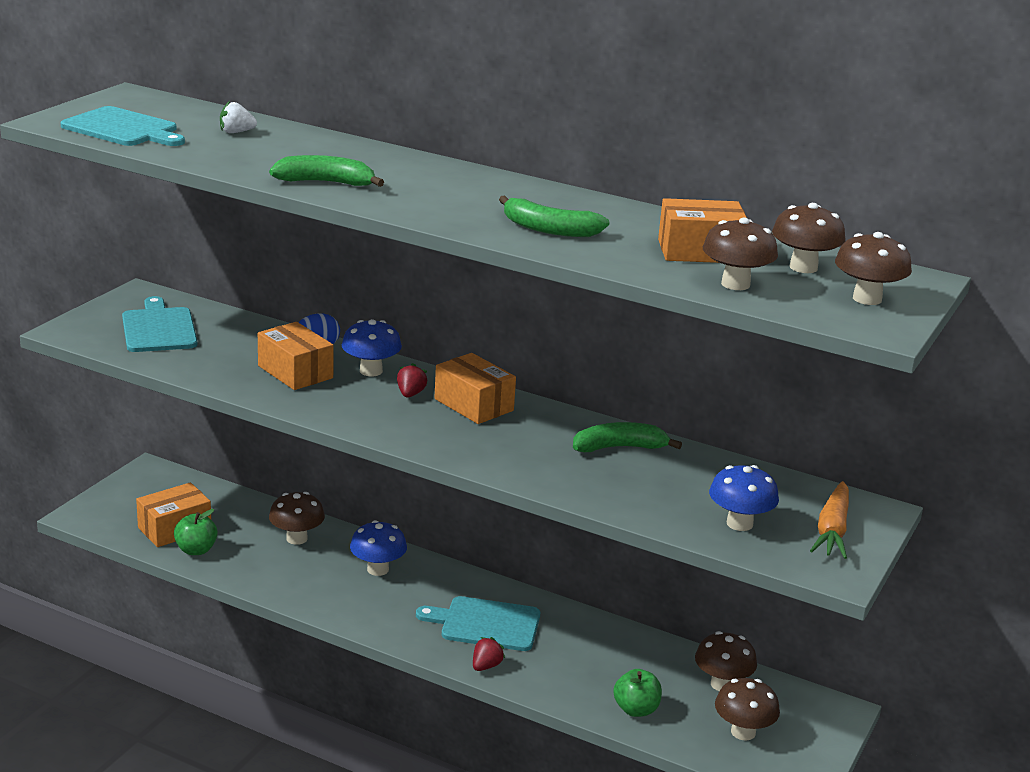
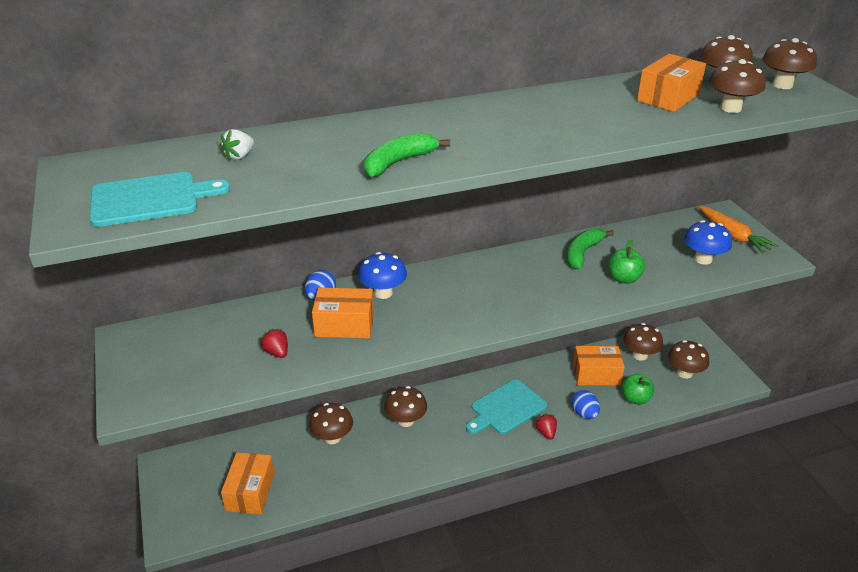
camera: 45 degrees left, 10 degrees up
(159, 328) = (194, 356): turquoise cutting board -> none
(196, 550) = (288, 495): green apple -> green apple (623, 278)
(378, 569) = (406, 421): blue mushroom -> brown mushroom
(410, 394) = (433, 293): red strawberry -> red strawberry (277, 352)
(473, 405) = (475, 276): orange box -> orange box (596, 374)
(548, 229) = (583, 124): green banana -> none
(555, 681) = (584, 413): none -> blue egg

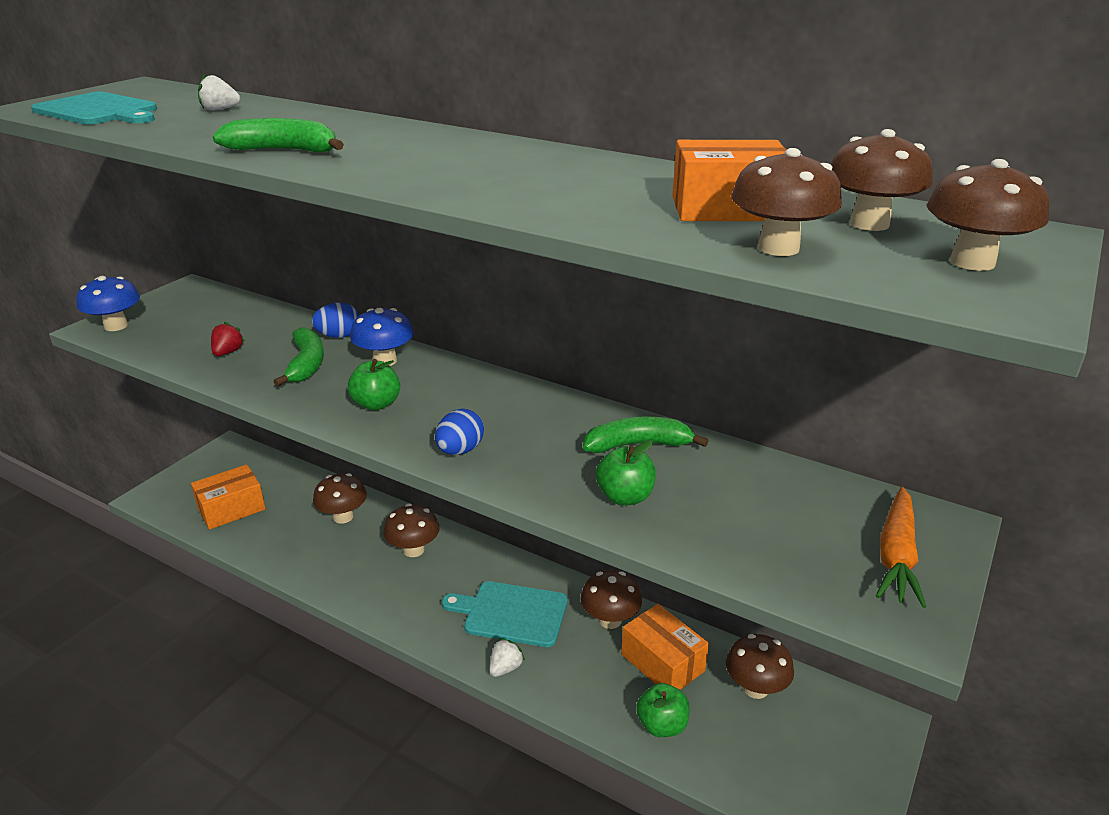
camera: 50 degrees right, 5 degrees down
(344, 325) = (306, 364): orange box -> green banana
(436, 317) = (376, 404): none -> green apple
(546, 432) = (505, 668): red strawberry -> white strawberry
(584, 413) = (576, 687): blue egg -> blue egg (460, 450)
(684, 373) = (781, 756): brown mushroom -> brown mushroom (610, 620)
(703, 259) = (780, 548): blue mushroom -> blue mushroom (116, 326)

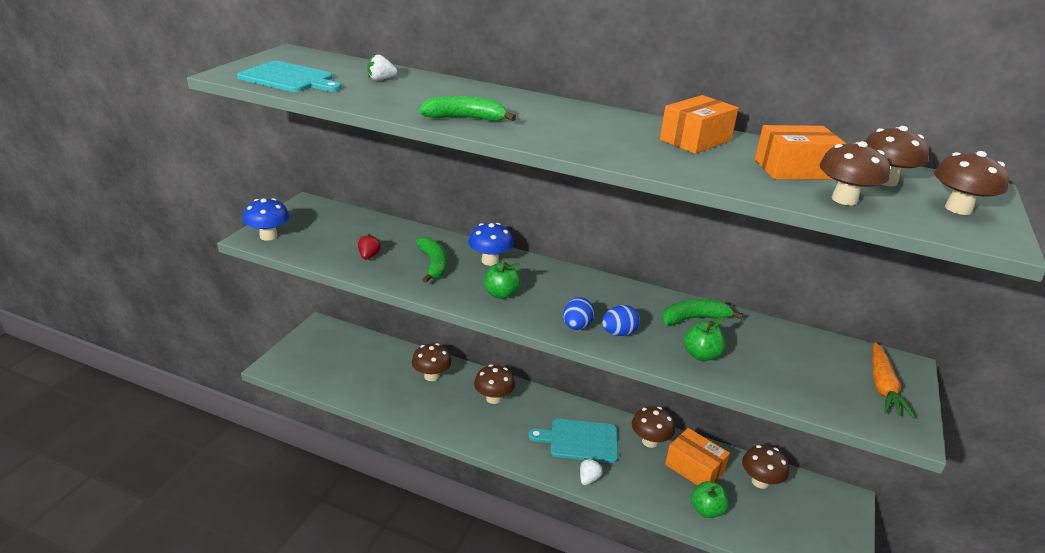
camera: 10 degrees left, 0 degrees up
(231, 509) = (342, 373): orange box -> orange box (695, 140)
(338, 336) = (445, 242): blue egg -> blue egg (618, 333)

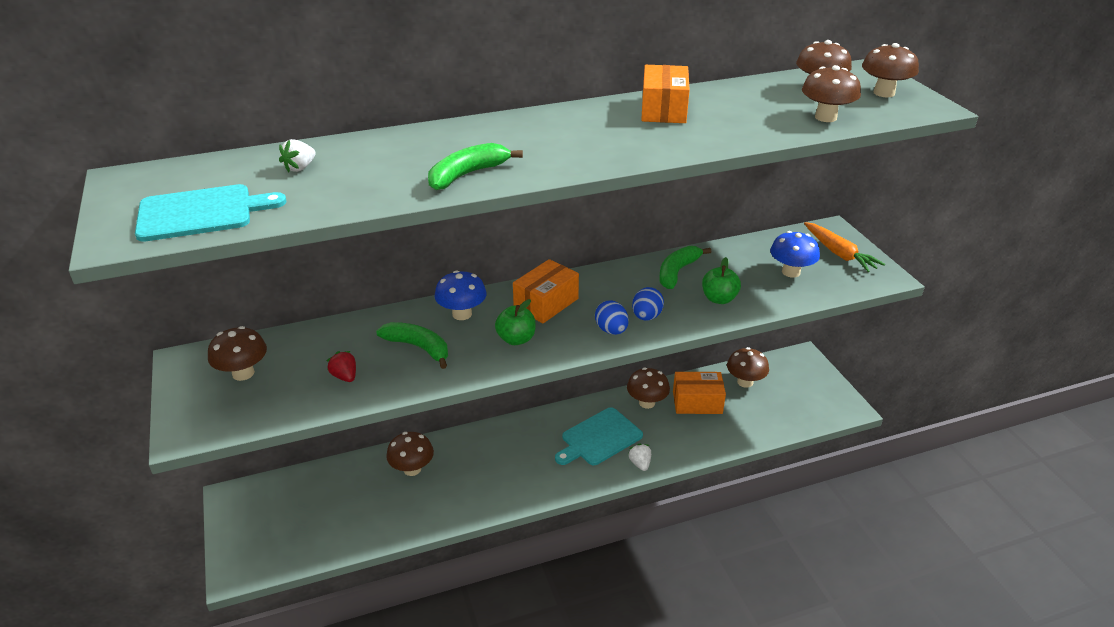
camera: 40 degrees left, 5 degrees up
(268, 236) = (200, 420): blue mushroom -> blue mushroom (791, 272)
(493, 398) = (491, 451): brown mushroom -> brown mushroom (243, 373)
(706, 510) = (737, 428): green apple -> none
(794, 169) = (761, 106): orange box -> orange box (546, 303)

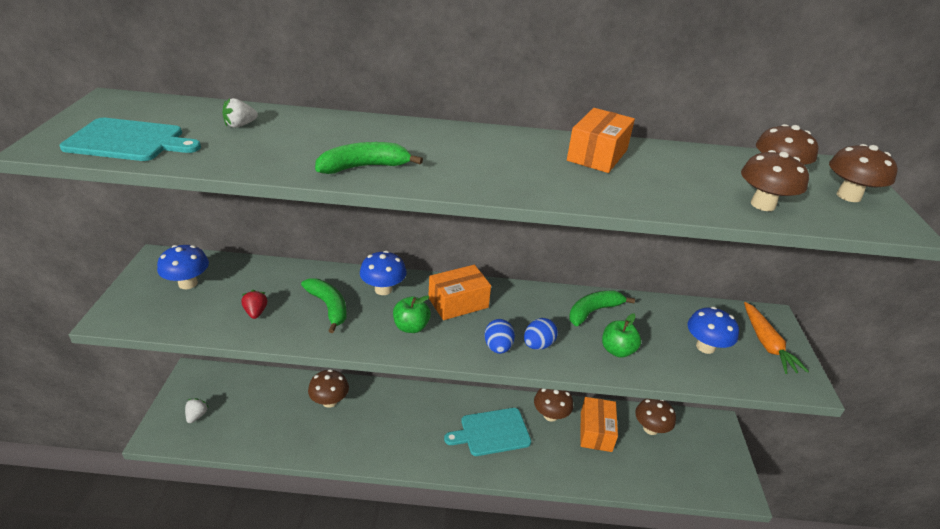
camera: 20 degrees right, 0 degrees up
(243, 373) = (188, 283): brown mushroom -> blue mushroom
(640, 463) = (514, 470): white strawberry -> white strawberry (197, 416)
(697, 402) = (596, 431): orange box -> orange box turned 75 degrees clockwise

